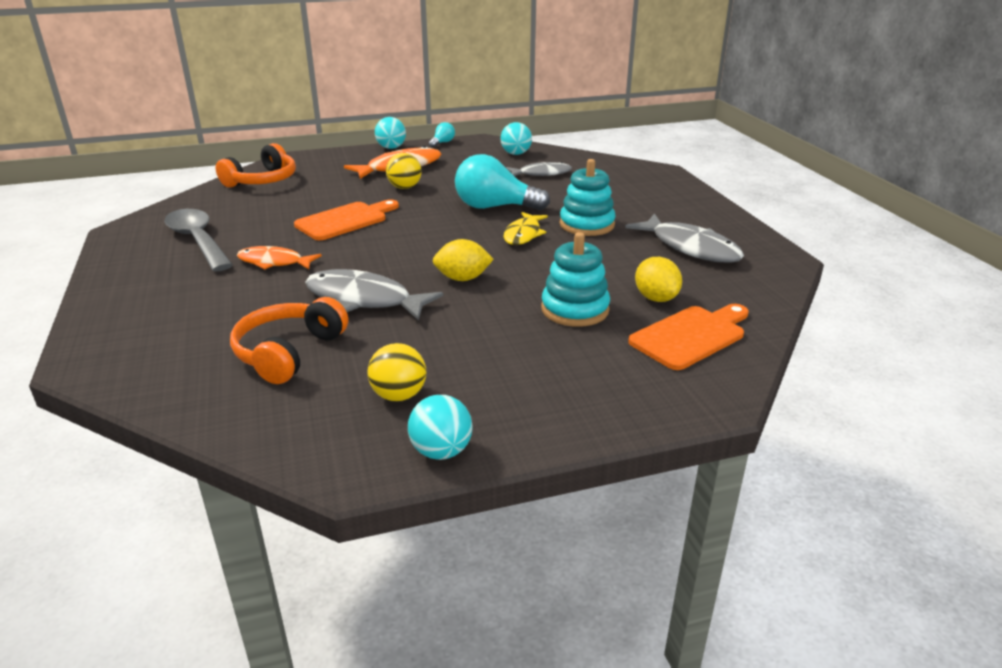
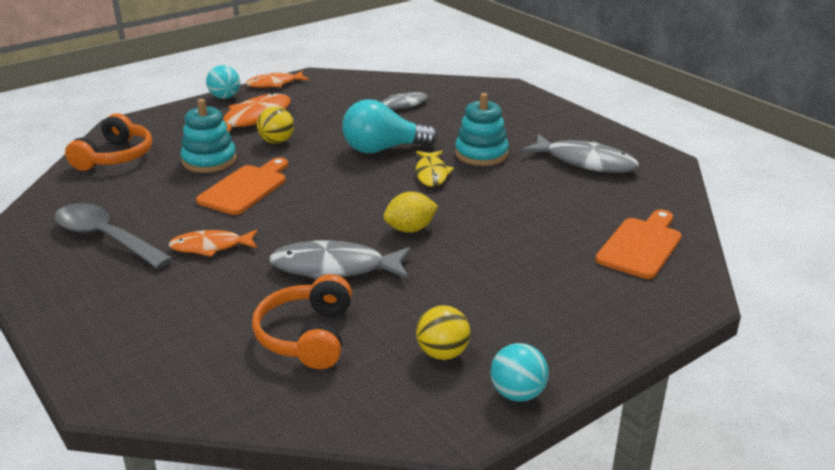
camera: 20 degrees left, 0 degrees up
(442, 143) = (274, 84): turquoise light bulb -> orange fish
(516, 154) = (358, 87): turquoise ball -> none
(575, 309) = (531, 240): turquoise stacking toy -> turquoise stacking toy (209, 160)
(656, 298) = (590, 216): yellow lemon -> none

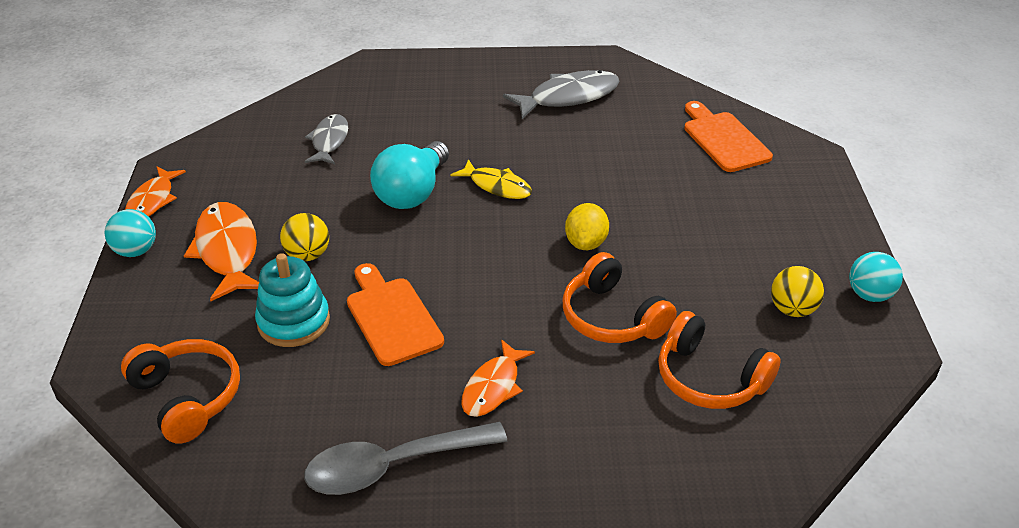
camera: 55 degrees left, 10 degrees up
(335, 268) = (612, 317): grey fish -> orange headphones
(481, 154) = (491, 141): turquoise stacking toy -> none

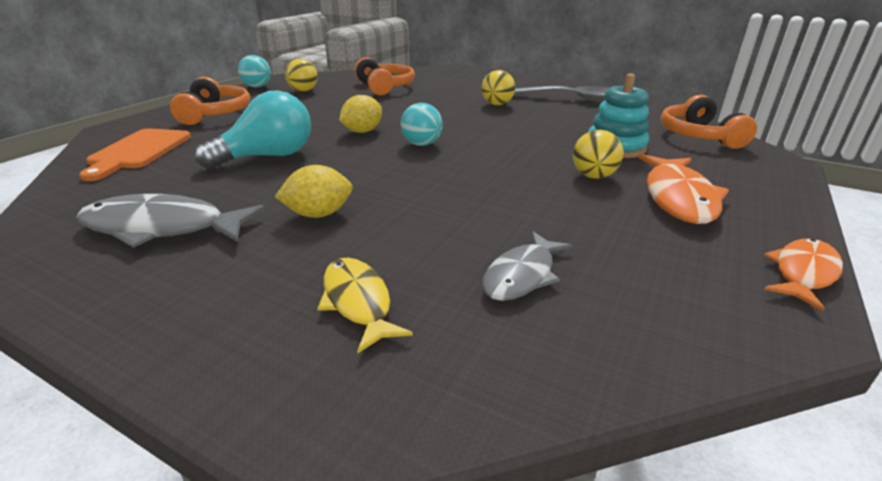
camera: 150 degrees left, 10 degrees down
(136, 251) = (794, 223): turquoise ball -> turquoise ball (421, 144)
(391, 317) = (539, 134): orange cutting board -> none
(412, 193) = (460, 191): turquoise light bulb -> turquoise light bulb (268, 156)
(491, 137) = (318, 214): none -> yellow lemon
(493, 387) = (497, 104): orange fish -> yellow ball
(497, 186) = (376, 175): yellow fish -> yellow fish (358, 302)
(612, 317) = (399, 107): orange headphones -> orange headphones (214, 114)

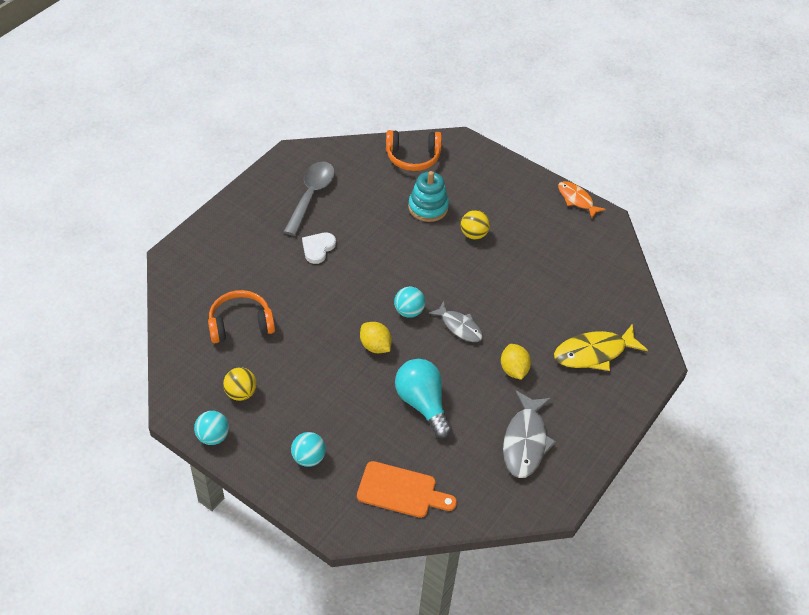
camera: 85 degrees left, 20 degrees up
(214, 114) = (308, 458): orange headphones -> turquoise ball
(358, 302) = (594, 353): yellow fish -> yellow fish, size x1.55
(497, 104) = (318, 248): yellow ball -> white heart
(522, 275) = (576, 293): grey fish -> grey fish (459, 326)
(678, 198) = (505, 208): orange fish -> none

